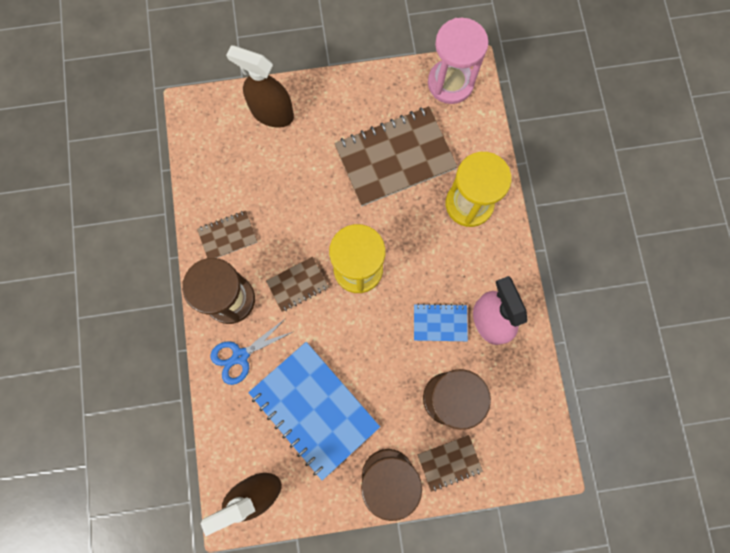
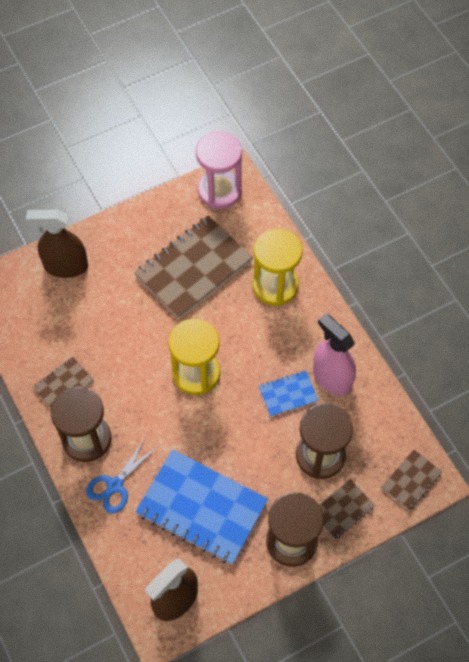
camera: 20 degrees left, 15 degrees down
(297, 284) = (145, 405): brown notebook -> brown notebook (411, 480)

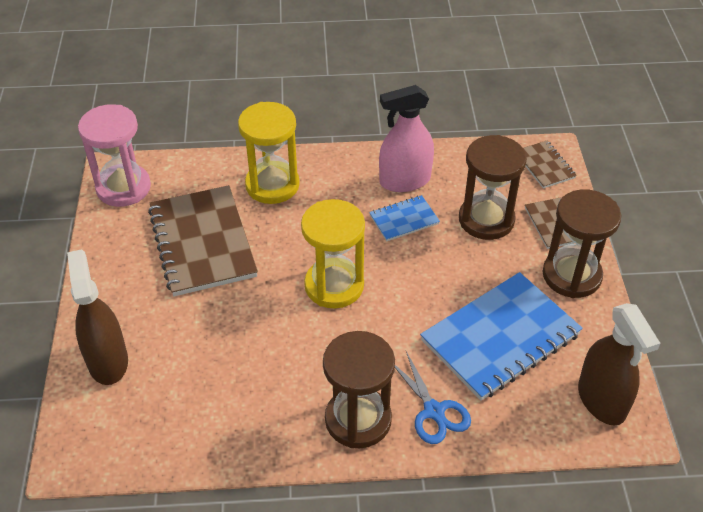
camera: 65 degrees left, 15 degrees down
(63, 385) = (270, 419): brown notebook -> none
(66, 266) = (108, 361): brown spray bottle -> brown spray bottle turned 135 degrees clockwise
(288, 394) = (404, 219): blue notebook -> blue notebook turned 60 degrees clockwise

